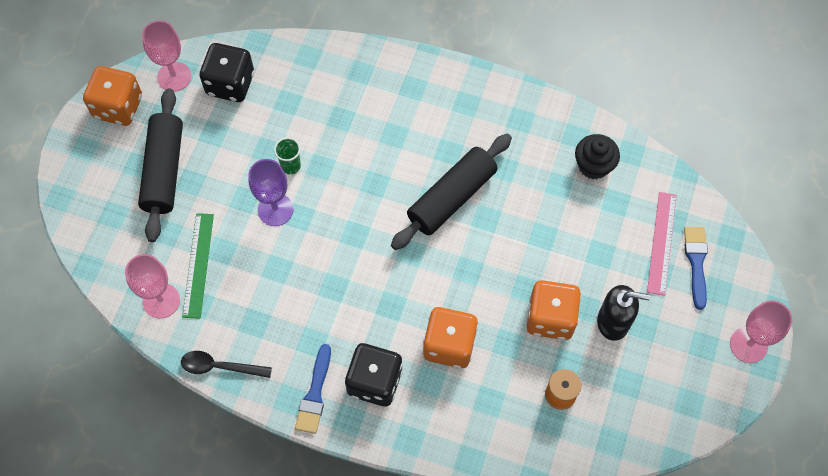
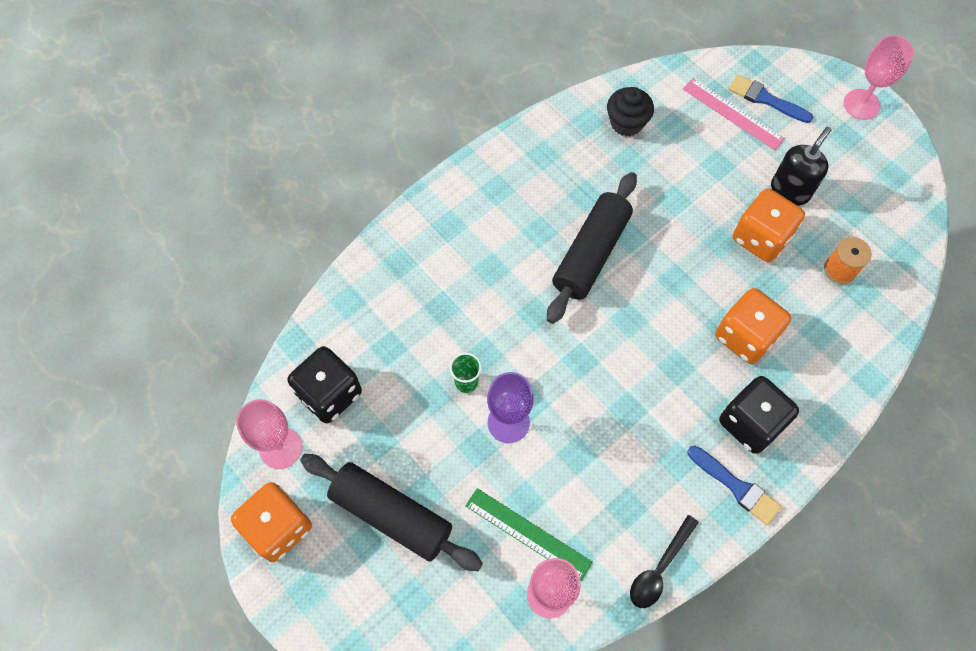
camera: 60 degrees left, 0 degrees up
(452, 198) = (591, 254): black rolling pin -> black rolling pin turned 45 degrees clockwise

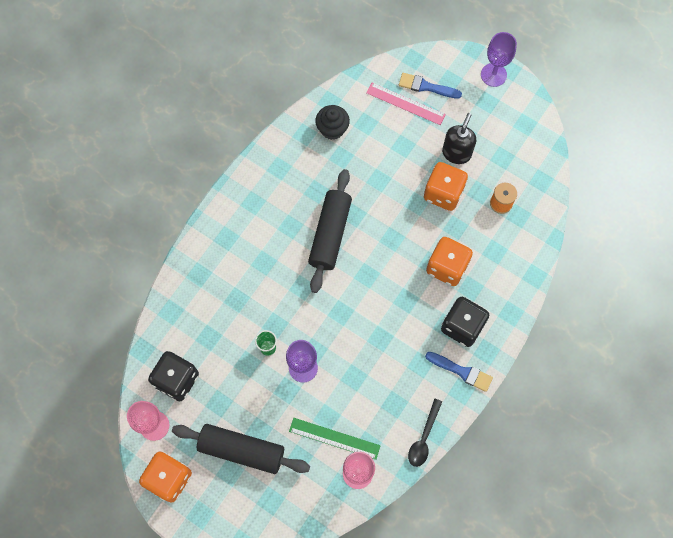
camera: 15 degrees left, 5 degrees up
(861, 104) = (493, 75): pink goblet -> purple goblet

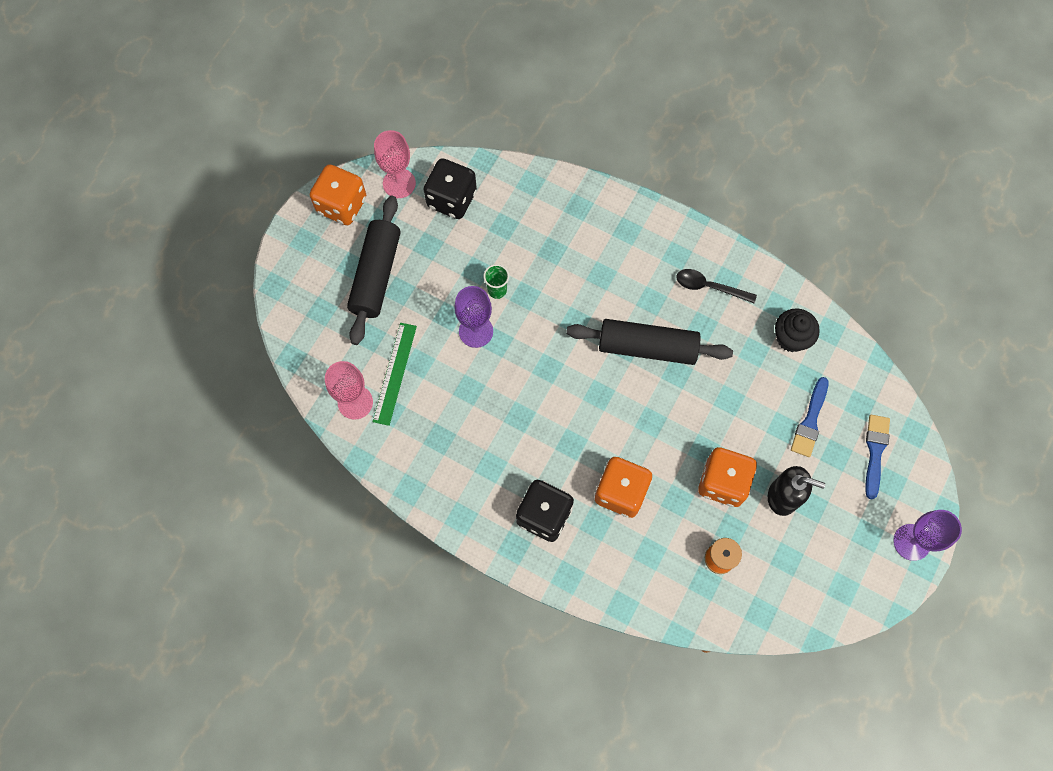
camera: 85 degrees right, 0 degrees up
(405, 104) = (844, 426): pink ruler -> none
(423, 438) = (400, 475): black spoon -> black spoon (709, 287)
(461, 371) = (485, 517): blue brush -> blue brush (810, 421)

